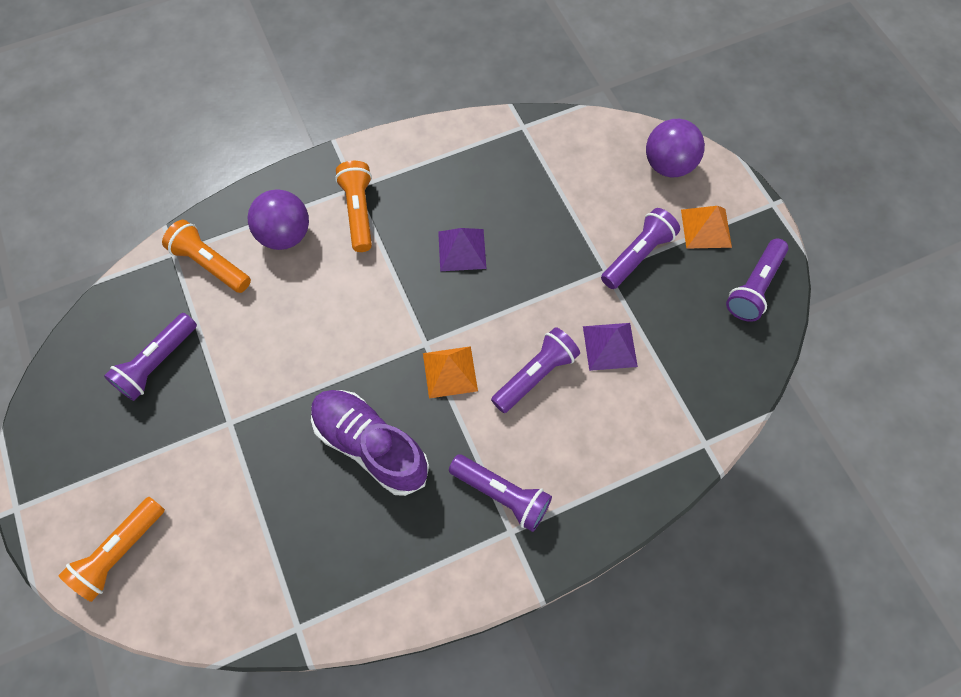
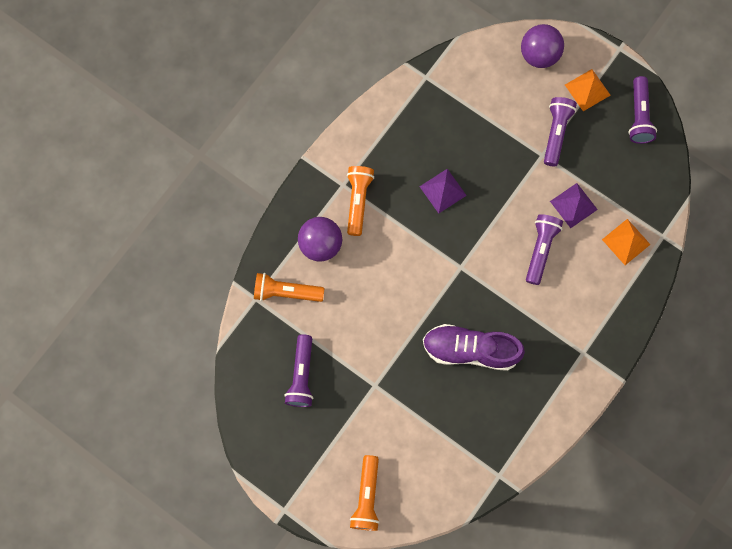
camera: 30 degrees left, 10 degrees up
(358, 212) = (358, 201): orange flashlight -> orange flashlight turned 45 degrees clockwise
(450, 372) = (487, 277): orange pyramid -> orange pyramid (626, 242)
(501, 494) = (565, 334): purple flashlight -> none

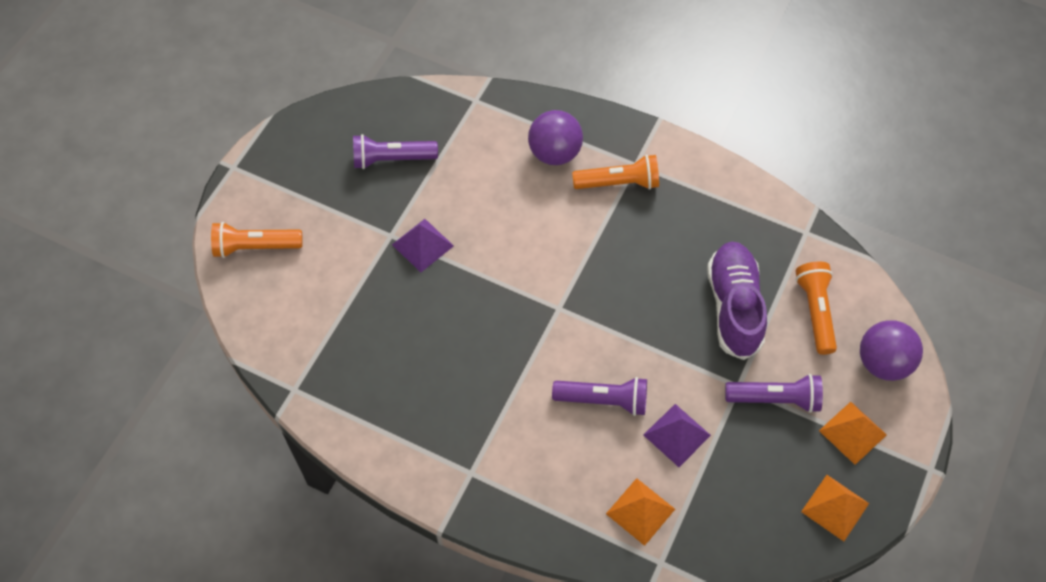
camera: 80 degrees right, 15 degrees down
(286, 292) = (489, 128): orange flashlight -> orange flashlight (815, 311)
(442, 191) = (656, 273): purple pyramid -> purple pyramid (422, 245)
(470, 350) = (452, 334): purple shoe -> purple shoe (734, 307)
(638, 116) = (835, 507): purple flashlight -> orange pyramid

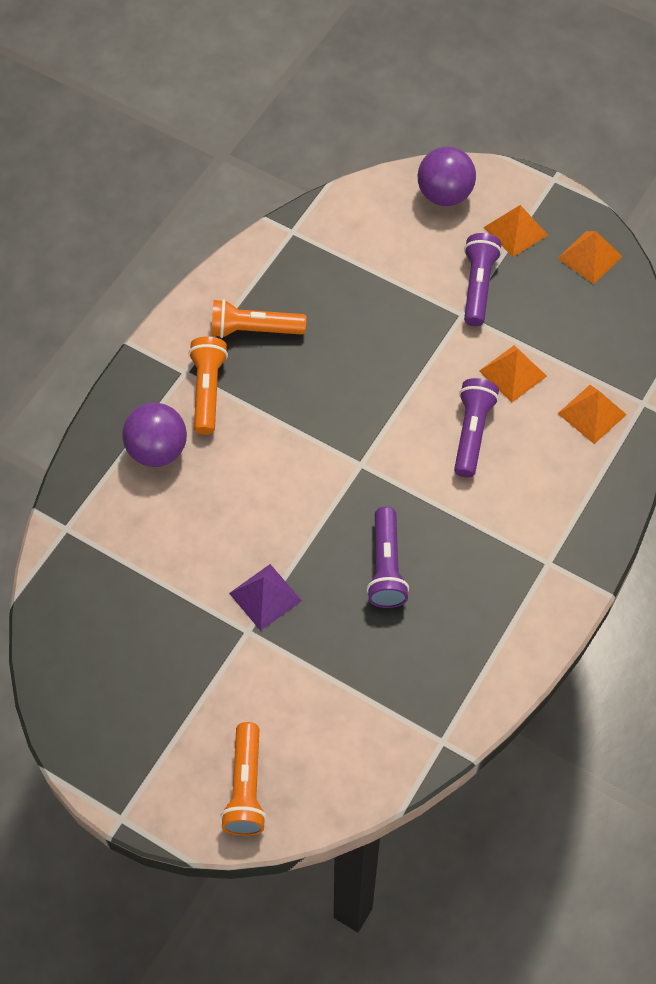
camera: 85 degrees left, 0 degrees up
(392, 159) = (138, 626): purple flashlight -> purple flashlight (386, 566)
(677, 435) = (512, 373): purple pyramid -> orange pyramid
(734, 307) = (373, 305): purple shoe -> none
(815, 311) = (385, 238): orange flashlight -> orange flashlight (254, 330)

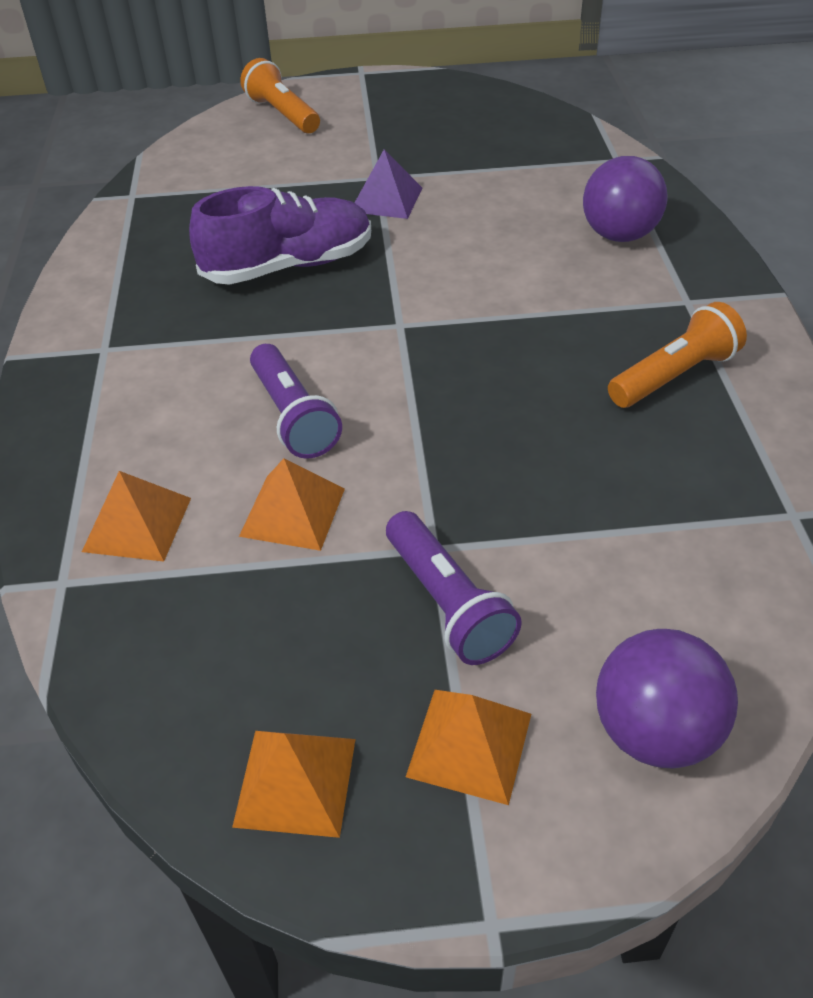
camera: 145 degrees right, 15 degrees down
(207, 391) = (640, 298): orange flashlight -> none
(386, 566) = (288, 266): purple flashlight -> purple shoe

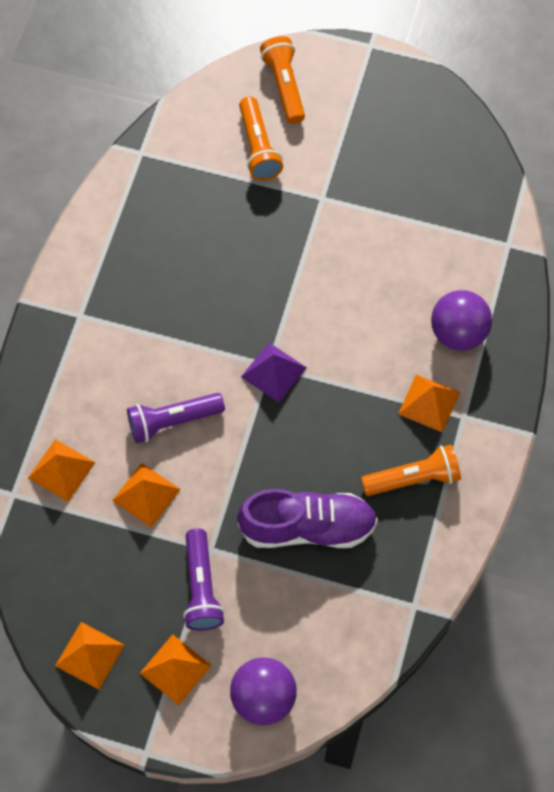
camera: 20 degrees right, 20 degrees up
(277, 159) = (258, 147): none -> orange flashlight
(288, 266) = (221, 278): purple shoe -> purple shoe (307, 527)
(293, 416) = (173, 421): purple flashlight -> purple flashlight turned 75 degrees clockwise
(386, 199) = (317, 228): purple pyramid -> purple pyramid (274, 372)
(634, 301) = (429, 403): none -> orange pyramid

